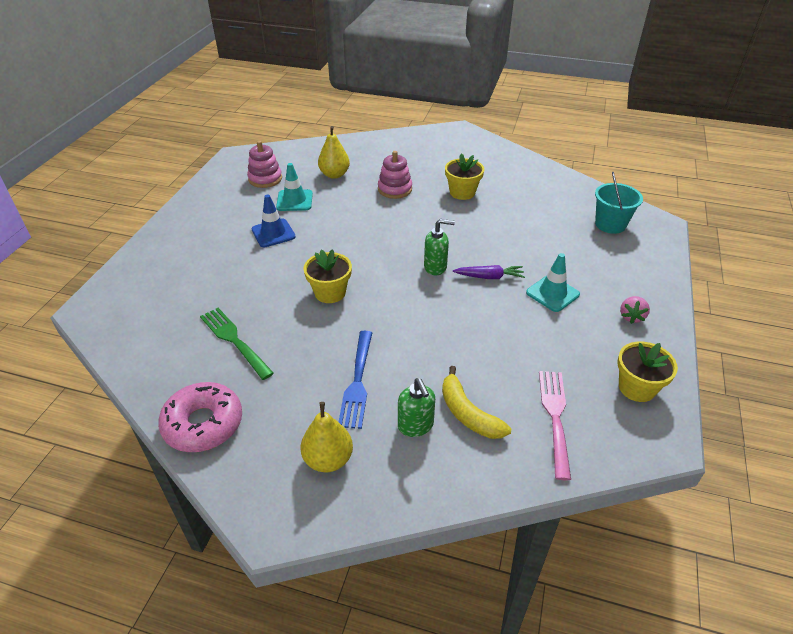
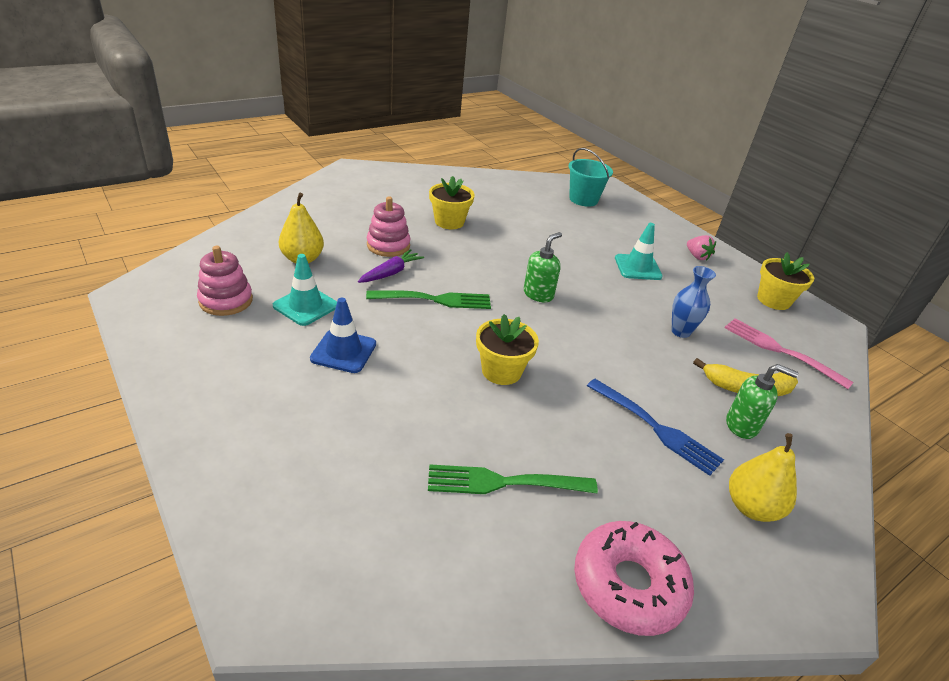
camera: 55 degrees left, 5 degrees down
(364, 234) = (434, 300): none -> green fork
(489, 277) = (584, 279): purple carrot -> purple carrot (391, 273)
(494, 350) = (680, 331): none -> blue vase

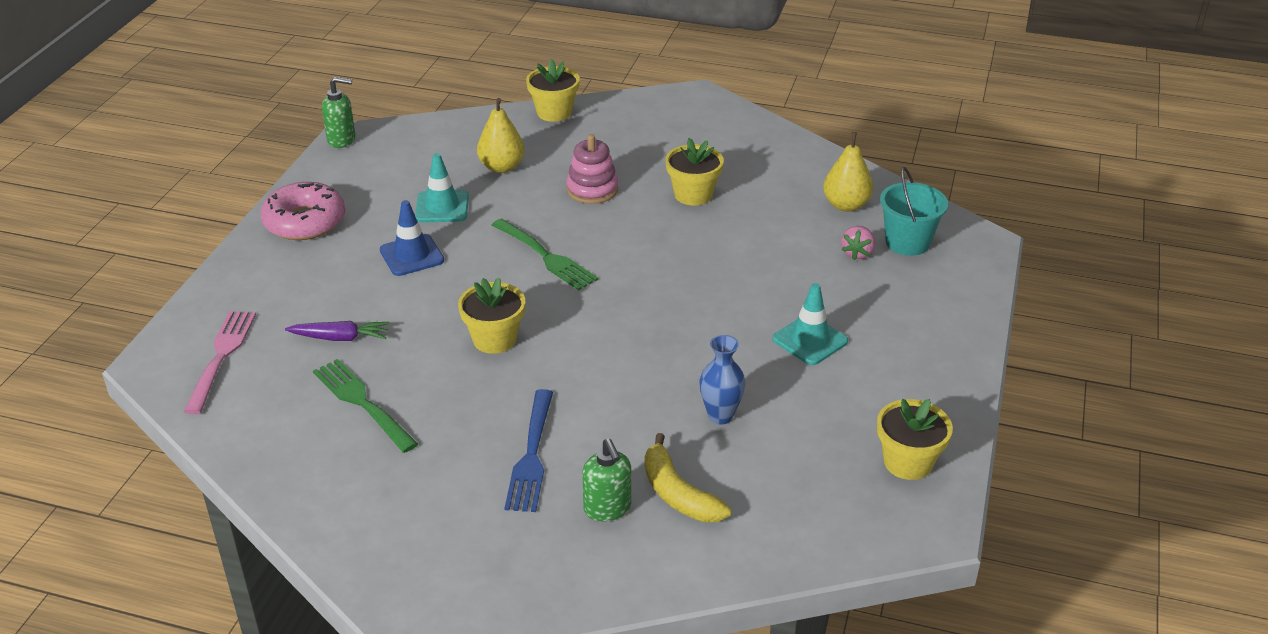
camera: 55 degrees right, 0 degrees up
(226, 301) = (397, 174): pink stacking toy -> none
(278, 210) = (554, 112): none -> yellow flower pot
(391, 273) = (551, 215): purple carrot -> purple carrot (340, 338)
(538, 294) = (646, 304): green soap dispenser -> green soap dispenser (342, 140)
(628, 585) = (327, 506): pink donut -> pink donut (305, 222)
(697, 256) = (916, 371): pink strawberry -> pink strawberry (857, 253)
(751, 507) = (492, 548): yellow pear -> yellow pear (846, 205)
(781, 351) = (793, 499): pink fork -> pink fork (221, 357)

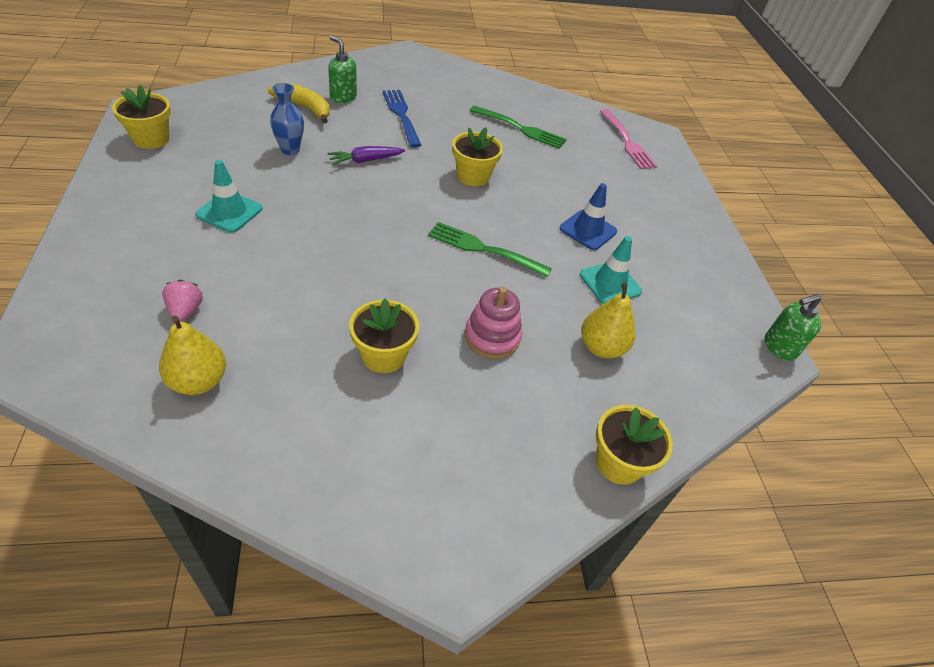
camera: 150 degrees right, 10 degrees up
(305, 222) = (697, 245): pink donut -> none
(340, 338) = (572, 162): purple carrot -> purple carrot (365, 160)
(907, 242) = (124, 338): turquoise bucket -> none

